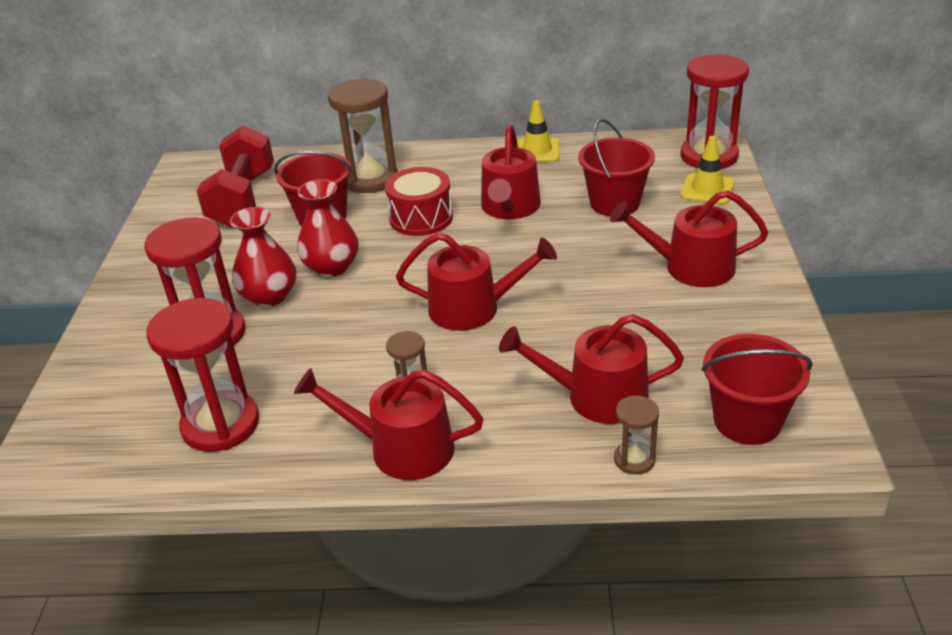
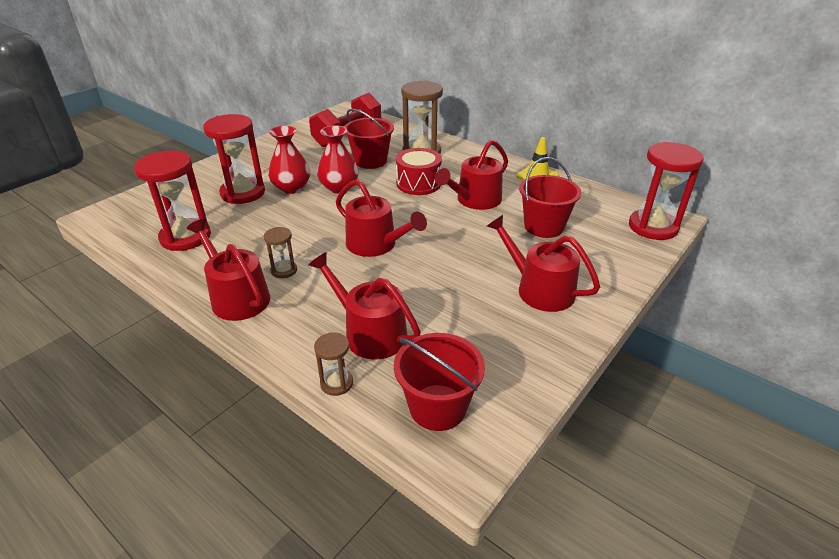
camera: 35 degrees right, 0 degrees up
(707, 189) = (621, 247): yellow traffic cone -> none

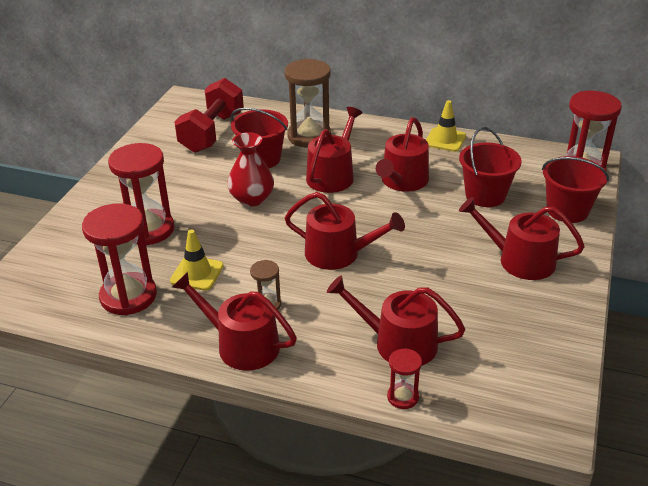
camera: 20 degrees left, 0 degrees up
(250, 233) = (197, 273): none -> yellow traffic cone
(291, 188) = (199, 211): red vase -> none
(336, 383) = (403, 397): brown hourglass -> red hourglass
(418, 183) = (332, 175): red drum -> red watering can
(437, 407) = (503, 391): red bucket -> red bucket (567, 210)

